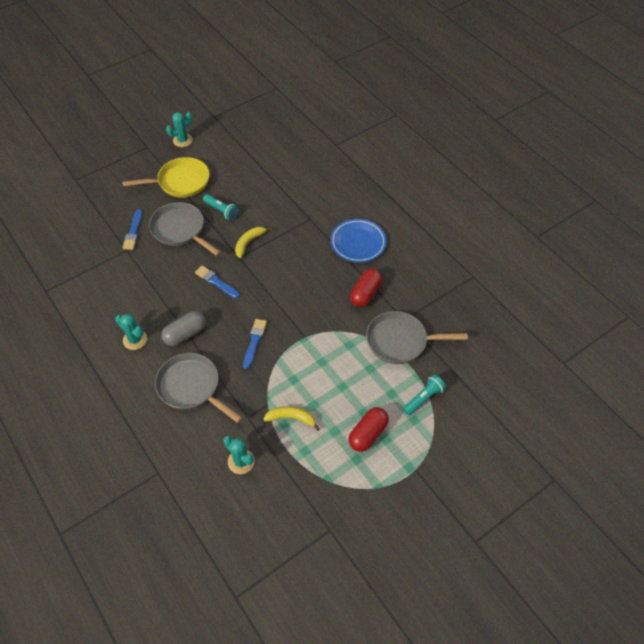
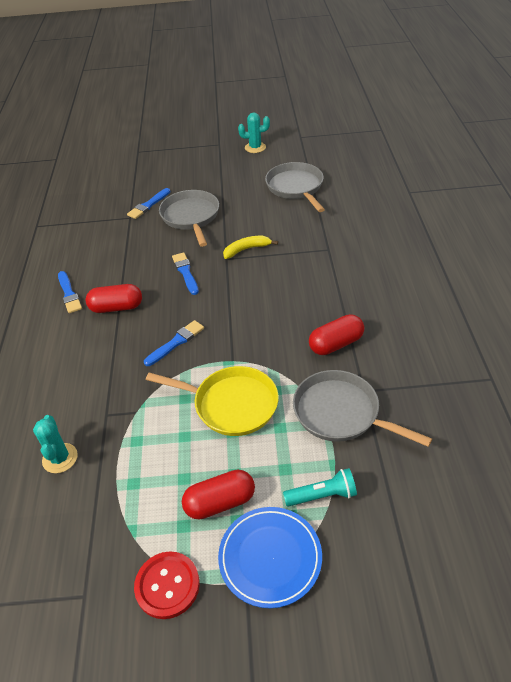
camera: 35 degrees right, 10 degrees down
(135, 340) = (69, 294): turquoise cactus -> blue brush
(180, 182) = (225, 179): yellow pan -> yellow pan (231, 404)
(185, 334) = (116, 307): grey capsule -> red capsule
(191, 387) = (79, 359): grey pan -> grey pan (296, 187)
(221, 211) = (243, 214): turquoise flashlight -> none
(291, 418) = (149, 439): yellow banana -> none
(358, 243) = (365, 289): blue plate -> blue plate (270, 558)
(373, 496) = (167, 585): none -> red button

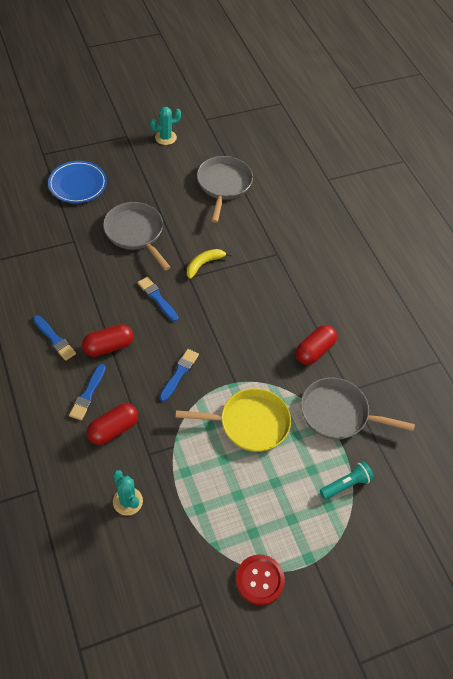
camera: 25 degrees left, 10 degrees up
(148, 205) = (86, 223): blue brush -> blue brush (88, 394)
(220, 502) = (273, 508): red capsule -> red capsule (113, 429)
(270, 558) = (325, 541): blue plate -> blue plate (78, 184)
(296, 187) = (223, 185): grey pan -> grey pan turned 45 degrees clockwise

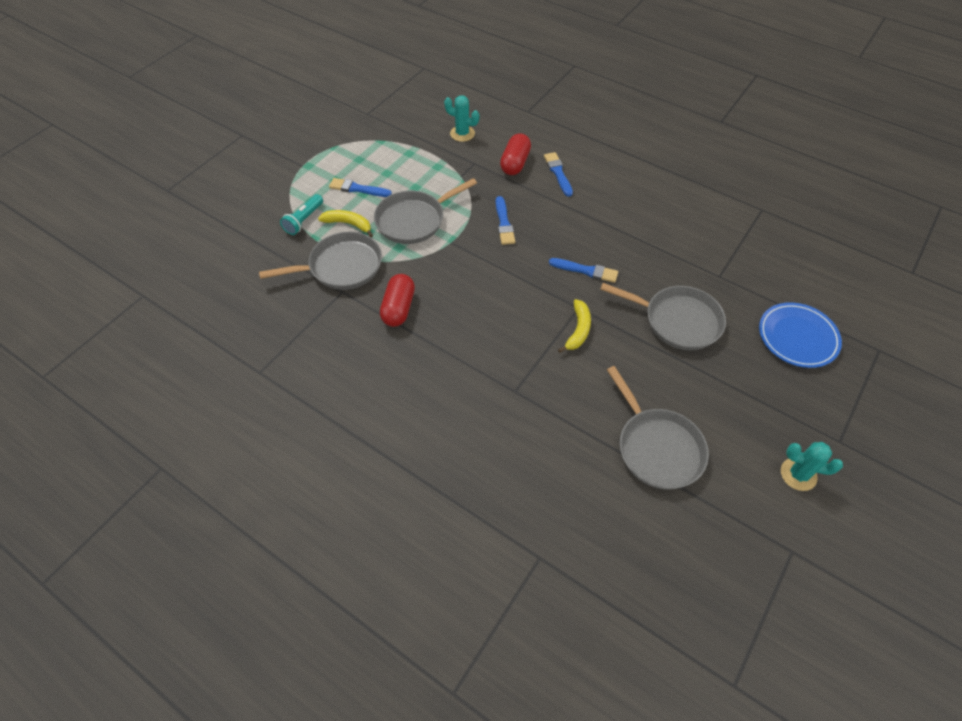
camera: 150 degrees right, 0 degrees up
(55, 339) = (627, 192): blue brush -> blue brush (357, 189)
(108, 346) = (581, 210): red capsule -> none
(165, 137) = (798, 474): turquoise cactus -> turquoise cactus turned 75 degrees clockwise
(250, 423) = (414, 220): yellow pan -> grey pan
(259, 580) = (336, 140): red button -> none
(308, 454) = (348, 224): none -> yellow banana

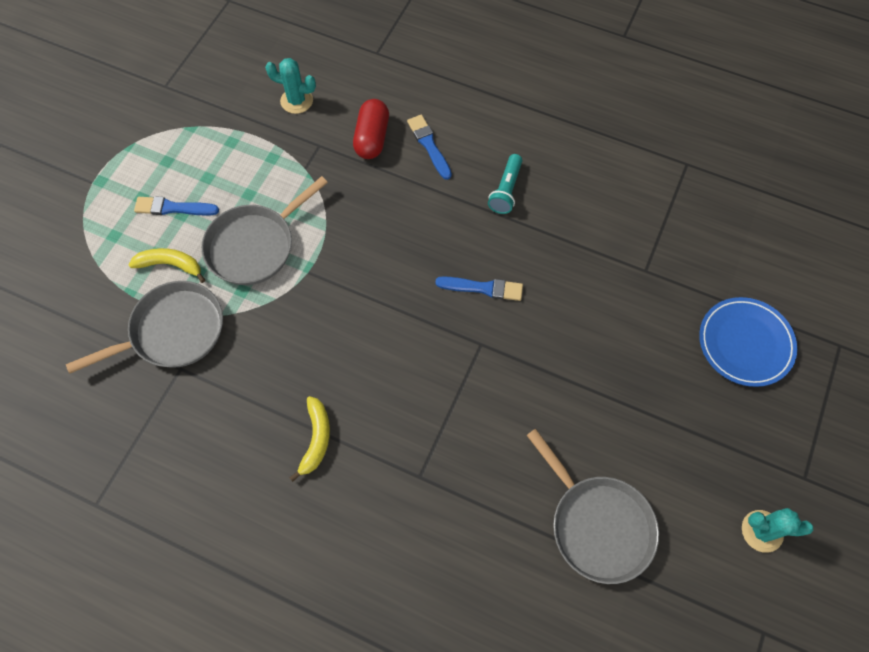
camera: 10 degrees left, 10 degrees up
(304, 220) = (110, 268): turquoise flashlight -> turquoise flashlight (506, 190)
(398, 308) = (257, 381): red capsule -> none
(504, 223) = (371, 233): blue brush -> none
(578, 330) = (484, 376): yellow banana -> yellow banana (316, 439)
(677, 321) = (602, 343): grey pan -> none

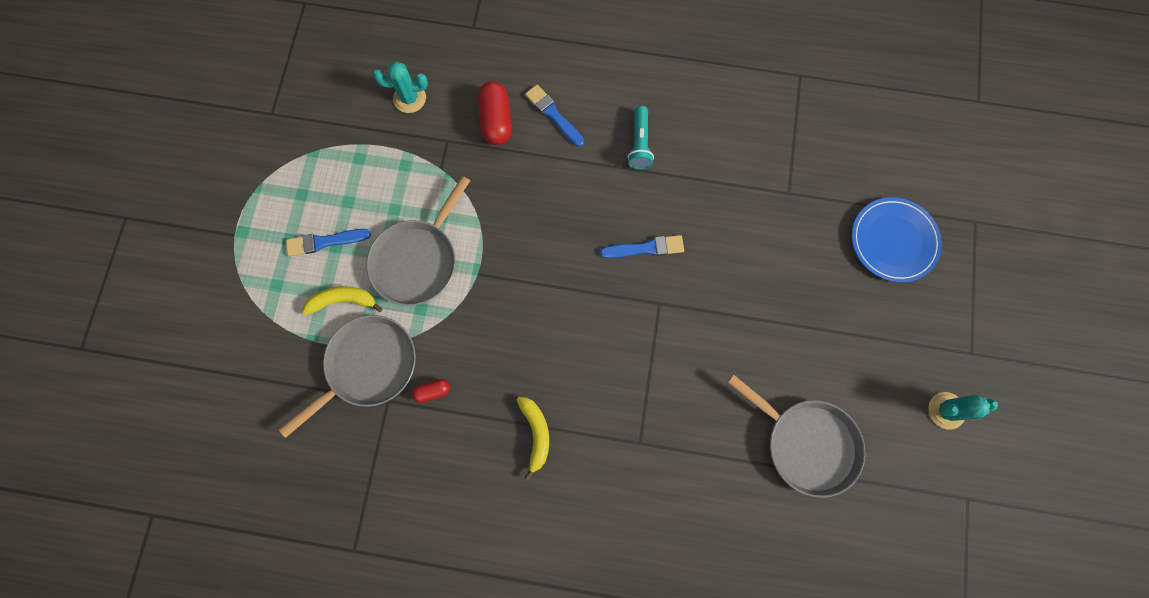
camera: 15 degrees left, 10 degrees up
(227, 371) = (432, 391): none -> red capsule

